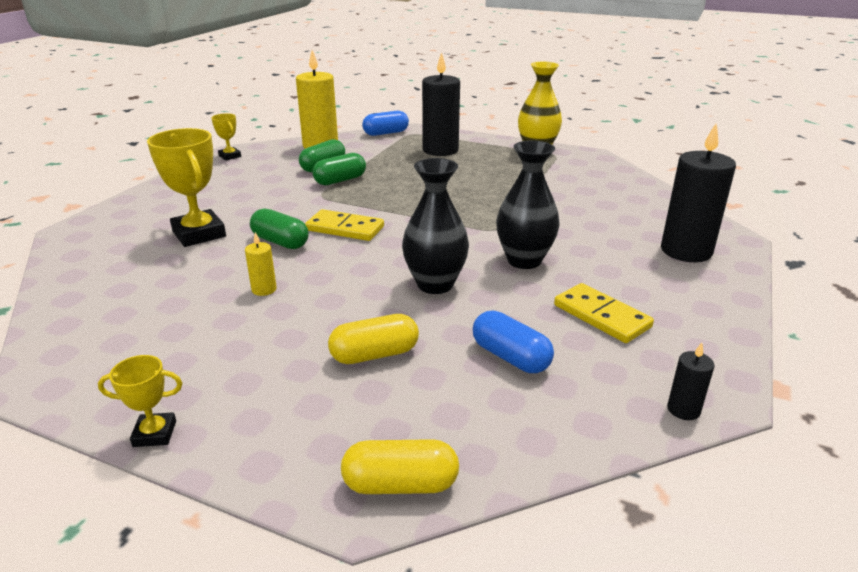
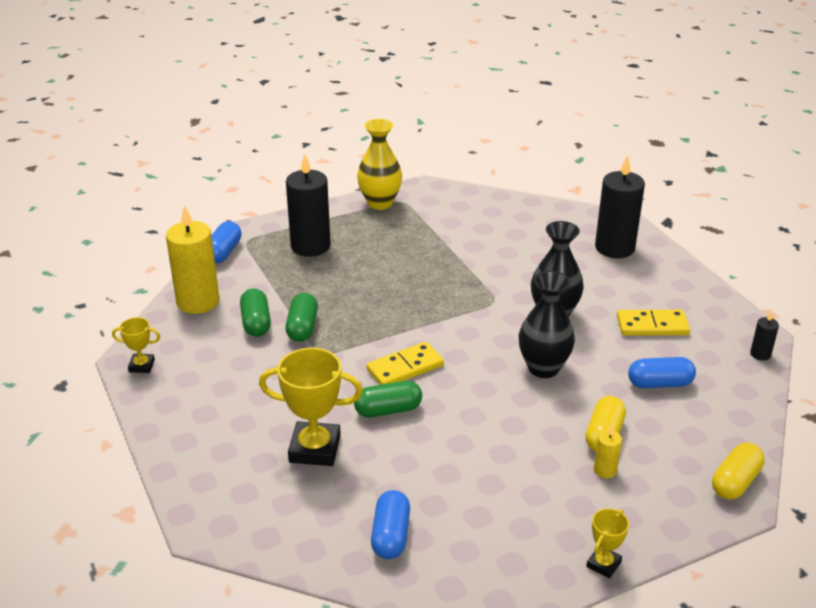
camera: 50 degrees left, 5 degrees up
(114, 300) = (390, 535): none -> blue capsule
(264, 289) = (462, 449): yellow candle -> yellow candle (605, 470)

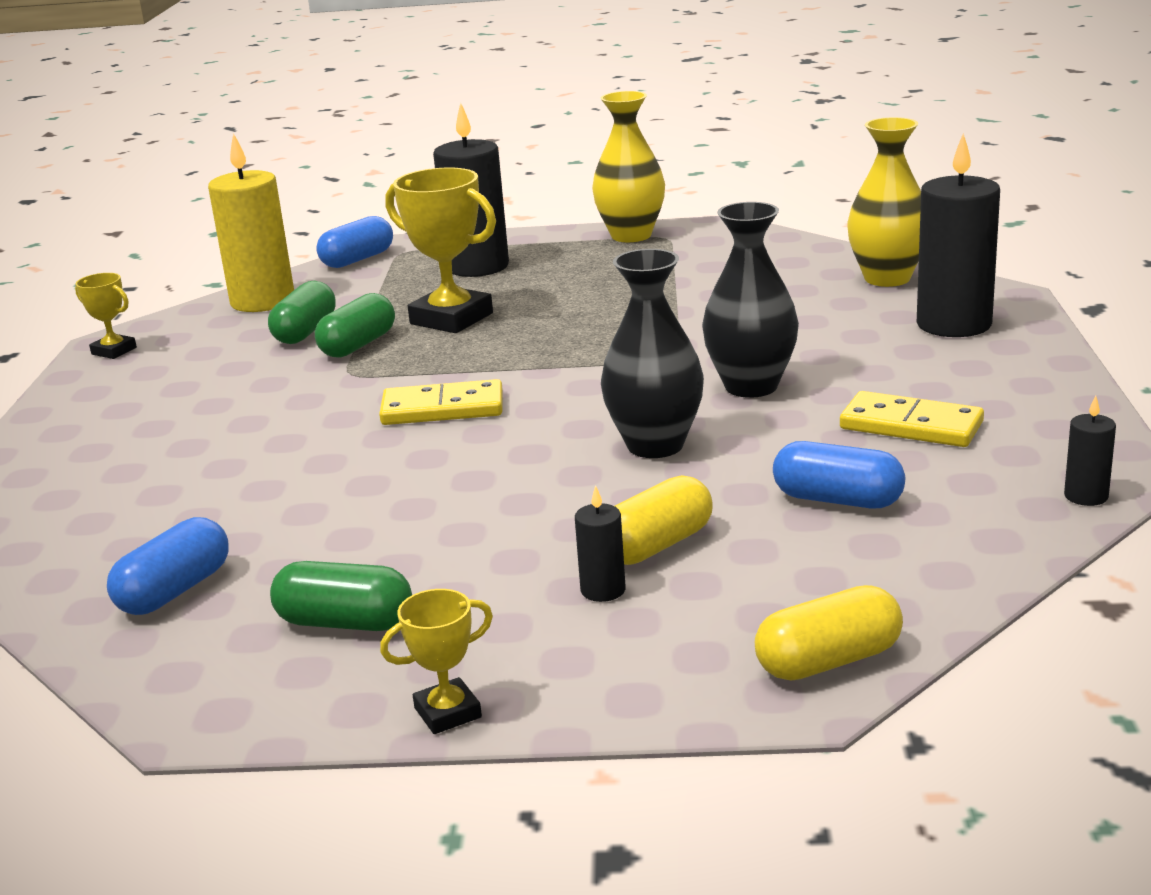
camera: 30 degrees right, 10 degrees down
(315, 449) = (205, 472): yellow trophy -> yellow trophy (451, 318)
(388, 410) = (358, 450): green capsule -> green capsule (345, 622)
(553, 217) = (887, 278): none -> yellow vase
(605, 470) = (603, 590): yellow candle -> black candle

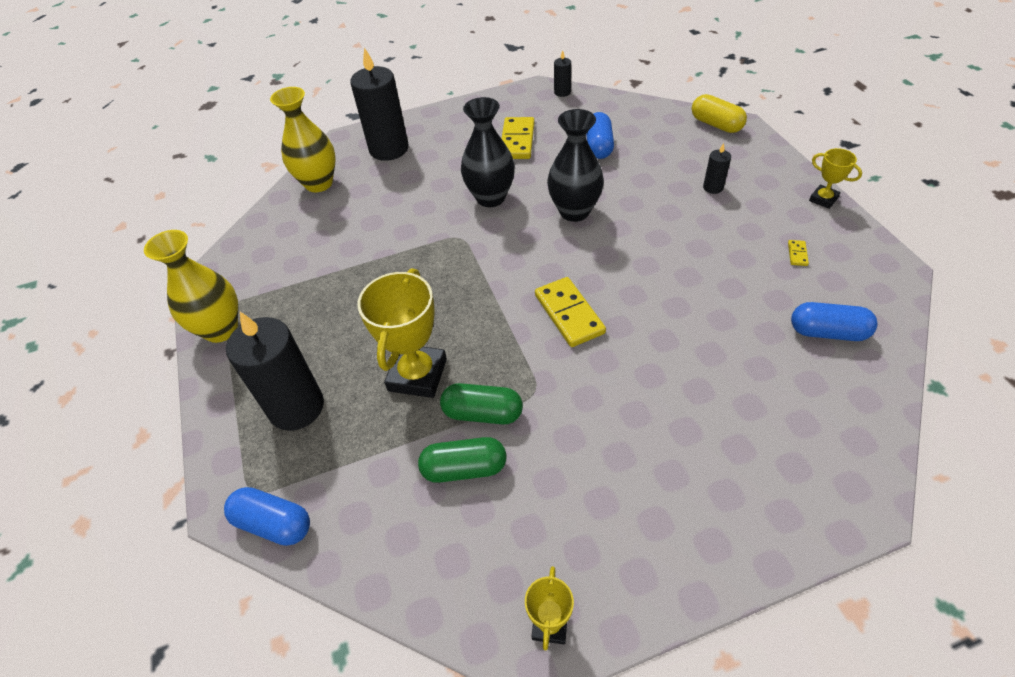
camera: 110 degrees left, 25 degrees up
(263, 301) = (398, 552): yellow candle -> none
(345, 622) = (797, 254): green capsule -> yellow domino
(656, 545) = (668, 183): yellow capsule -> none

